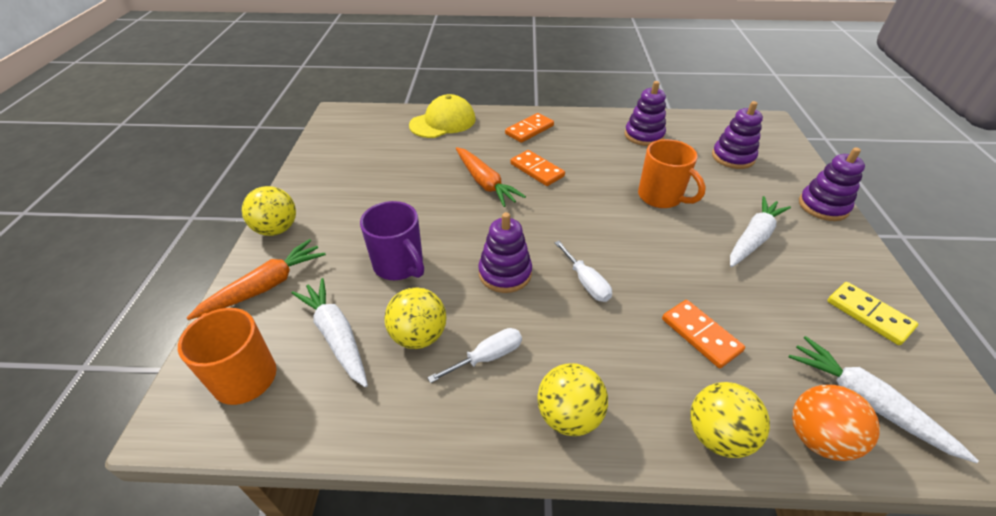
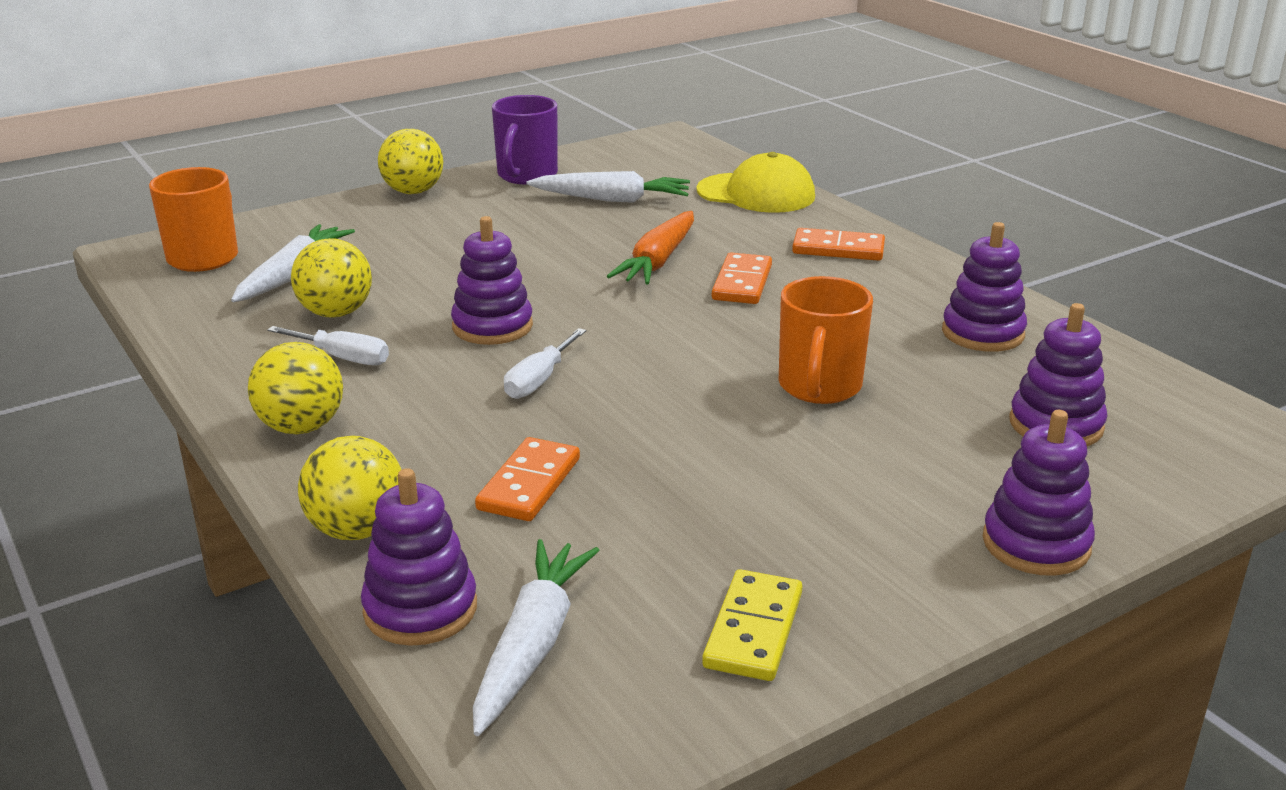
camera: 55 degrees right, 15 degrees down
(265, 286) = (324, 220): orange carrot -> none
(399, 265) = (433, 267): purple mug -> purple mug (526, 176)
(753, 238) = (822, 487): white carrot -> white carrot (612, 199)
(817, 438) = (420, 609): orange ball -> purple stacking toy

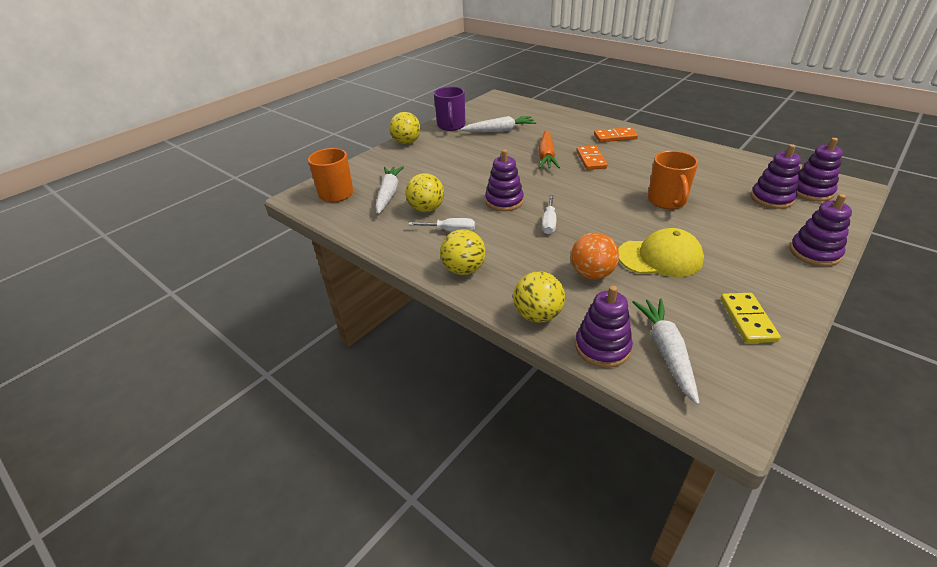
camera: 15 degrees left, 10 degrees up
(529, 484) = (592, 274): orange domino -> orange ball
(756, 193) = (558, 117): yellow cap -> yellow cap (660, 257)
(982, 333) = (706, 164): purple stacking toy -> purple stacking toy (811, 191)

